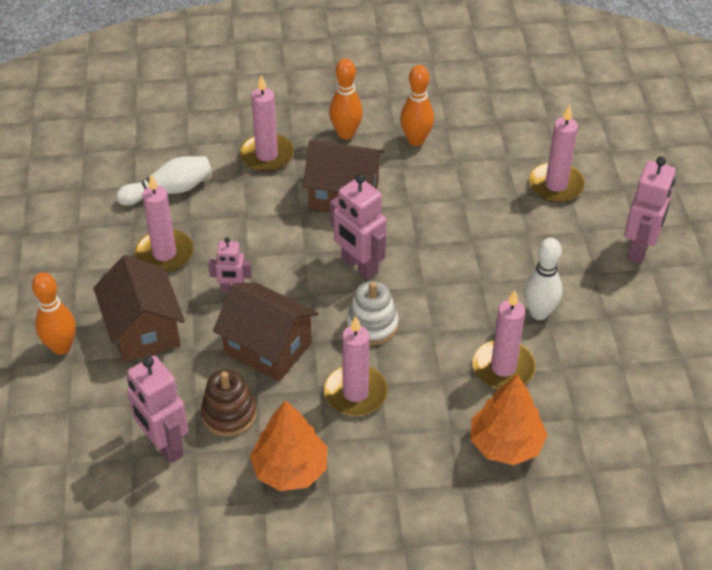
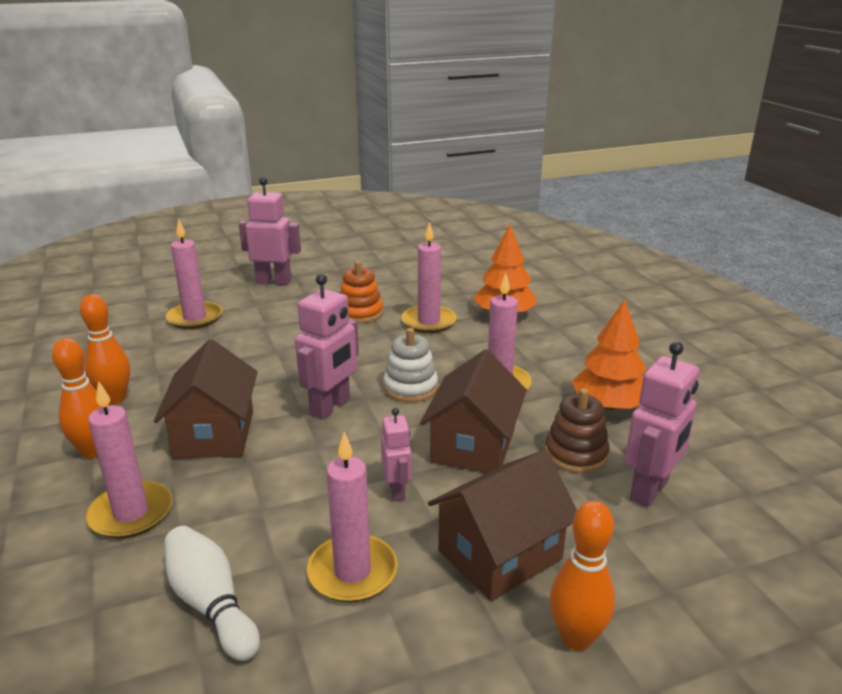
camera: 105 degrees left, 20 degrees down
(539, 312) = (360, 313): white bowling pin -> orange stacking toy

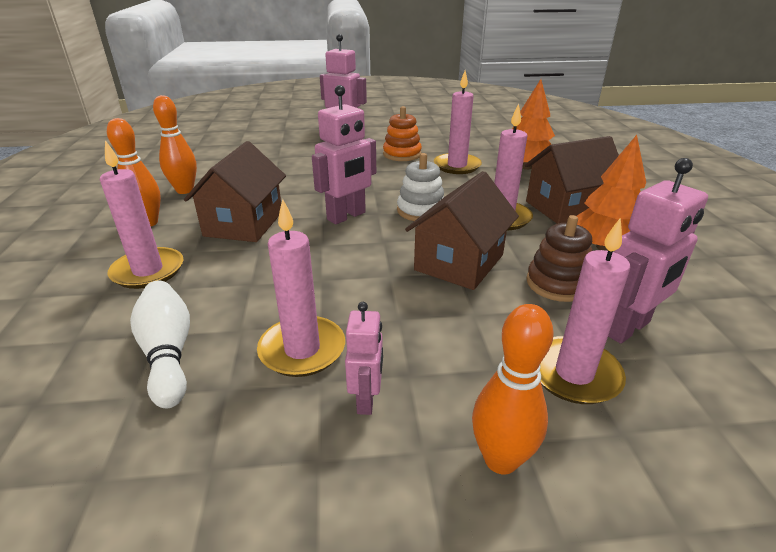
camera: 15 degrees right, 5 degrees up
(195, 318) = (273, 145): pink candle -> pink candle (574, 373)
(397, 490) = (374, 288): pink robot -> pink robot (366, 400)
(499, 554) = (448, 360): brown house -> brown house (566, 207)

